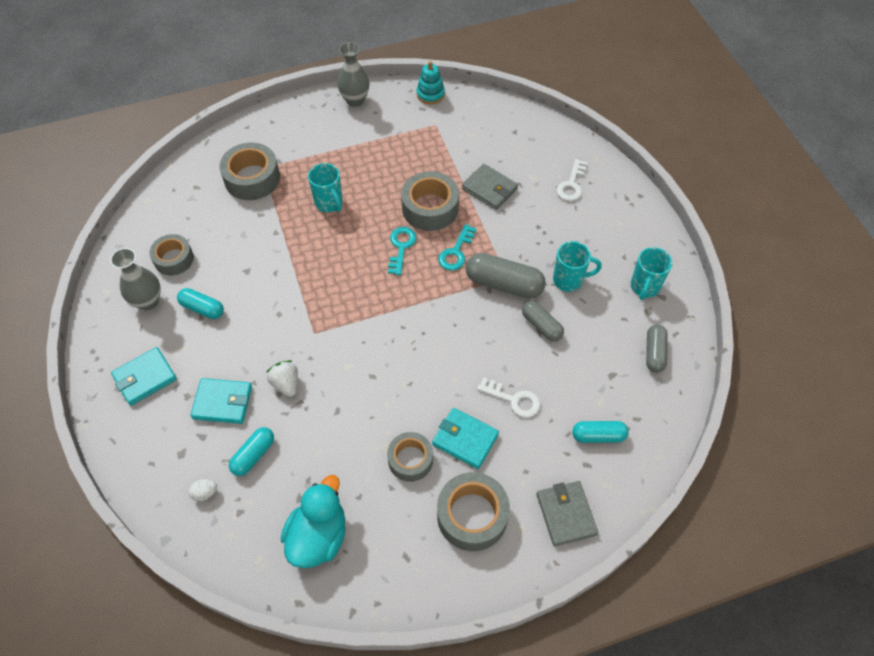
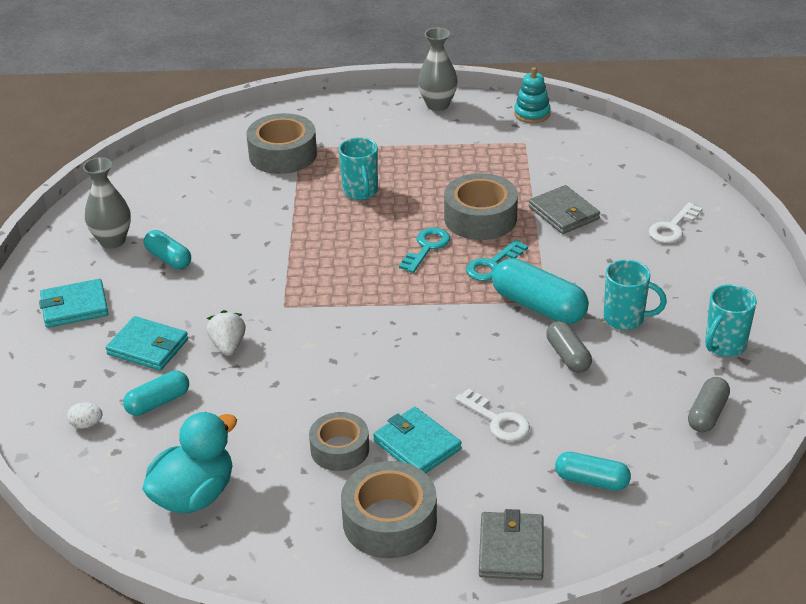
camera: 20 degrees right, 20 degrees down
(174, 259) = (159, 209): grey tape -> none
(504, 284) = (539, 306): grey capsule -> turquoise capsule

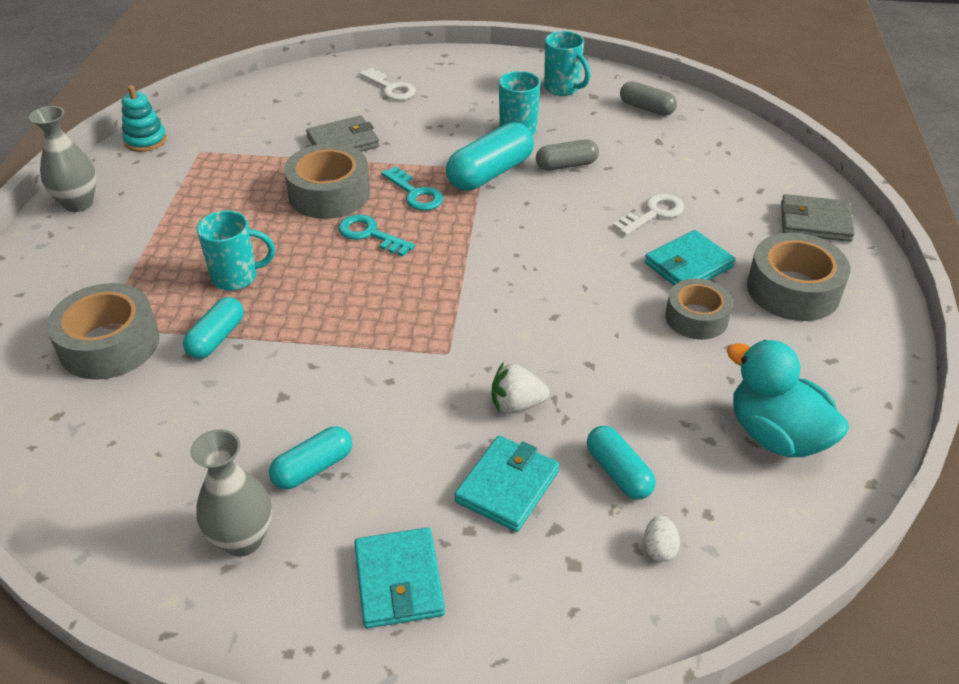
camera: 85 degrees left, 5 degrees up
(591, 480) = (728, 172): turquoise capsule -> turquoise capsule (216, 338)

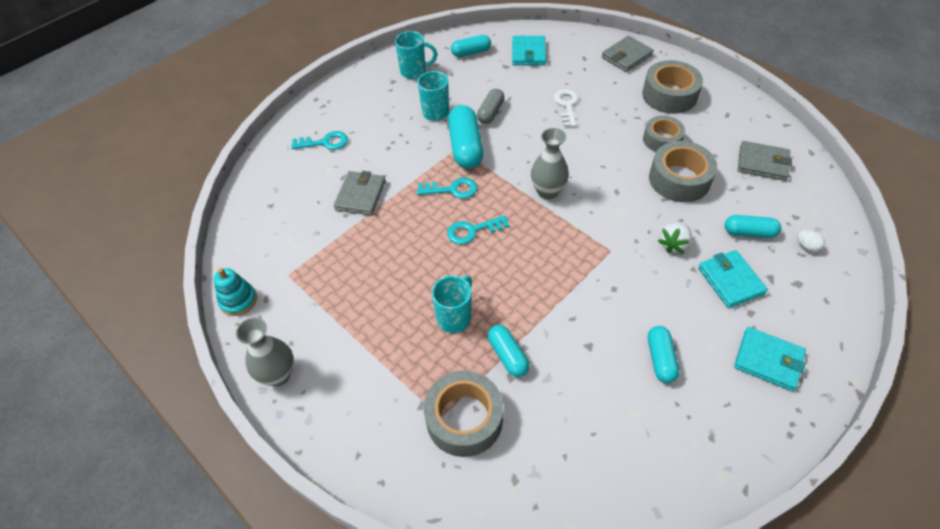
camera: 50 degrees left, 10 degrees up
(243, 539) = (695, 419): grey vase -> grey vase (547, 191)
(329, 194) = (411, 229): grey tape -> grey tape (679, 179)
(390, 88) = (324, 142): white key -> turquoise key
(646, 108) = (471, 52): grey capsule -> turquoise capsule
(688, 265) = (620, 118): turquoise wallet -> turquoise wallet (528, 53)
(776, 435) = (762, 163): turquoise duck -> grey wallet

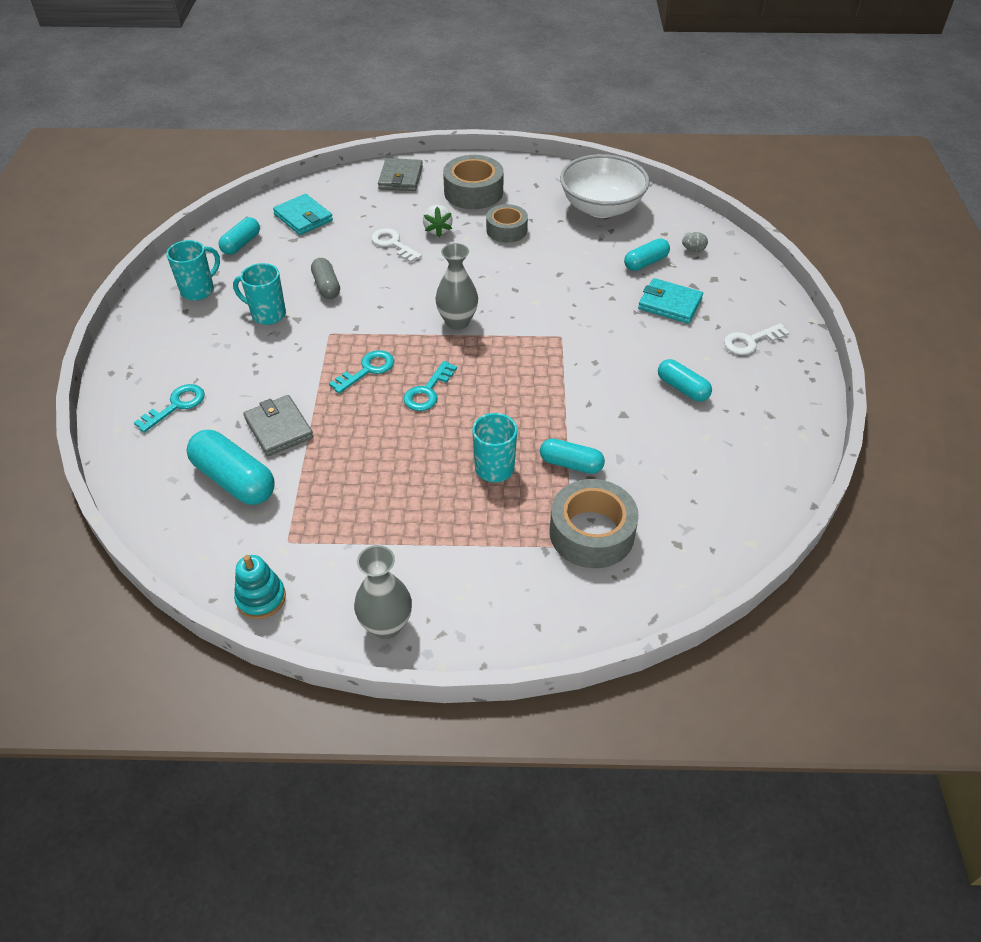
camera: 45 degrees left, 5 degrees down
(465, 147) = (337, 328): turquoise capsule -> turquoise capsule (234, 480)
(673, 244) = (602, 303): white strawberry -> white strawberry (437, 230)
(679, 179) = (553, 253): grey tape -> none
(762, 163) = (601, 208): grey wallet -> white bowl
(768, 360) = (750, 341): turquoise wallet -> white key
(807, 246) = (693, 250): white egg -> grey egg

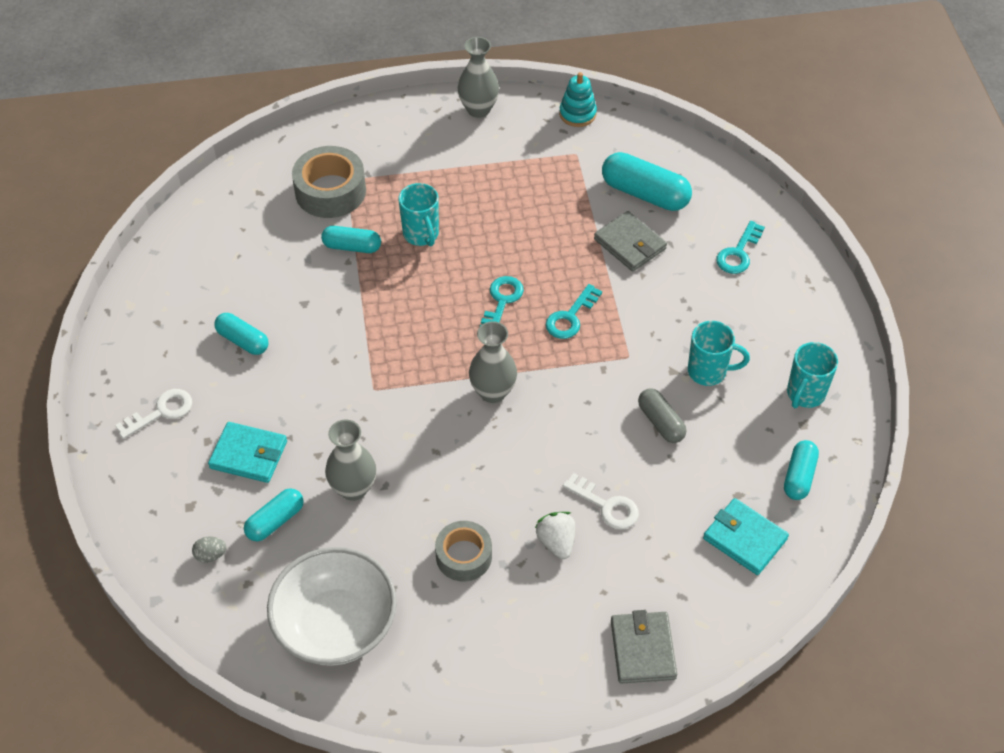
camera: 170 degrees right, 5 degrees up
(473, 192) = (526, 632): grey tape -> none
(584, 274) = (353, 488): none -> grey vase

